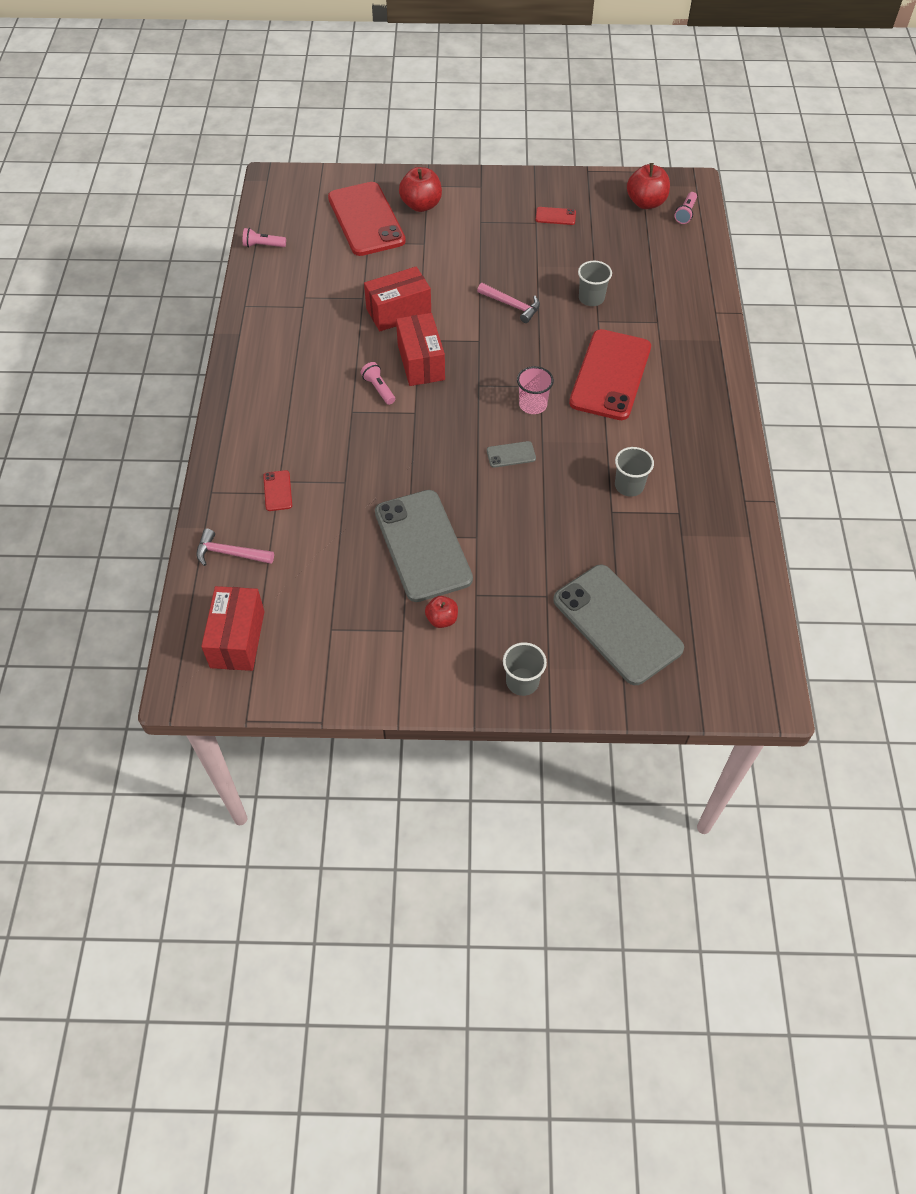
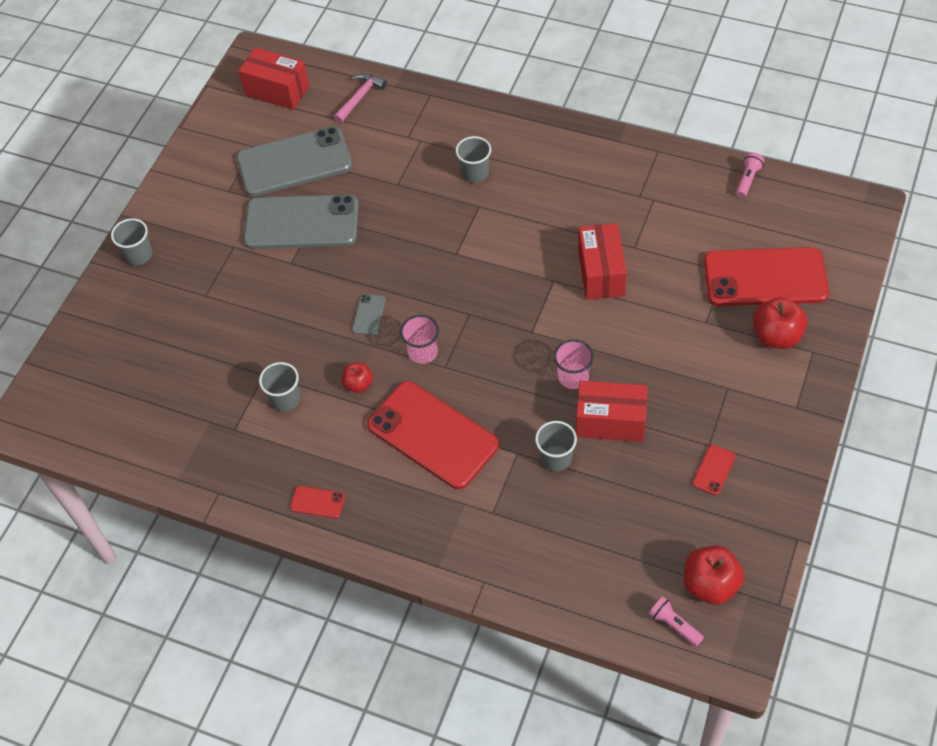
camera: 115 degrees right, 0 degrees up
(277, 491) = (410, 137): red phone -> red phone (317, 502)
(311, 425) = (475, 173): none -> grey cup
(379, 389) = (499, 232): pink flashlight -> none
(421, 362) = (520, 274): red box -> red box (610, 421)
(442, 619) = (223, 218): red apple -> red apple (358, 384)
(512, 305) = (573, 377): pink hammer -> pink cup
(617, 624) = (150, 336): grey phone -> grey phone (294, 162)

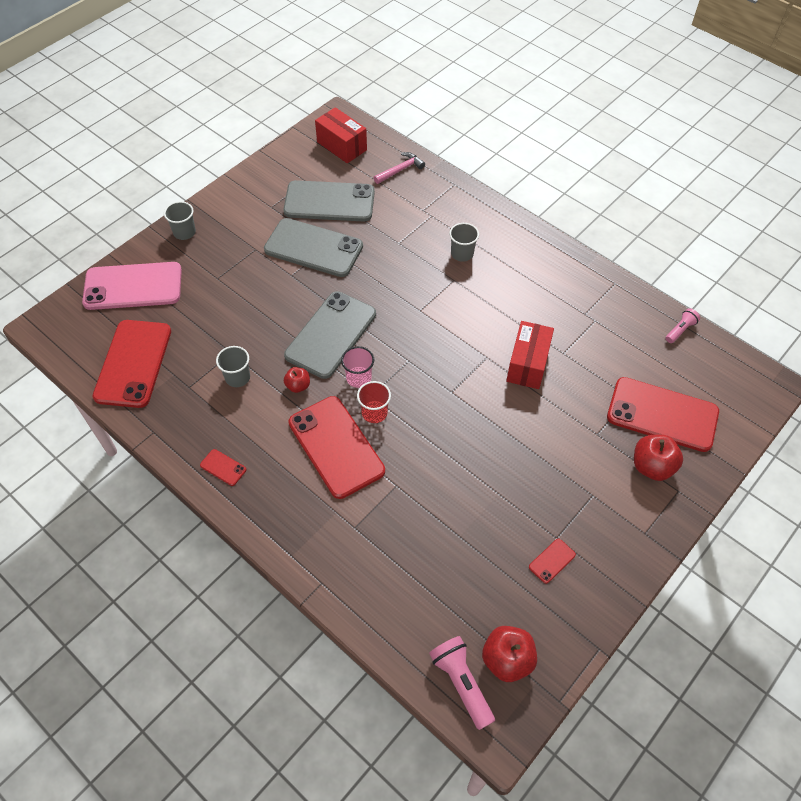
camera: 15 degrees right, 0 degrees up
(109, 338) = (133, 286): none -> pink phone
(156, 426) = (133, 363): none -> red phone
(369, 315) = (331, 335): grey phone -> grey phone, size x2.49
(458, 384) = (374, 413): none -> red cup
(556, 458) = (425, 502): grey cup -> none
(573, 377) = (468, 440): pink cup -> none
(610, 421) = (483, 488): red box -> none
(674, 625) = (461, 683): pink flashlight -> pink flashlight, size x1.67

